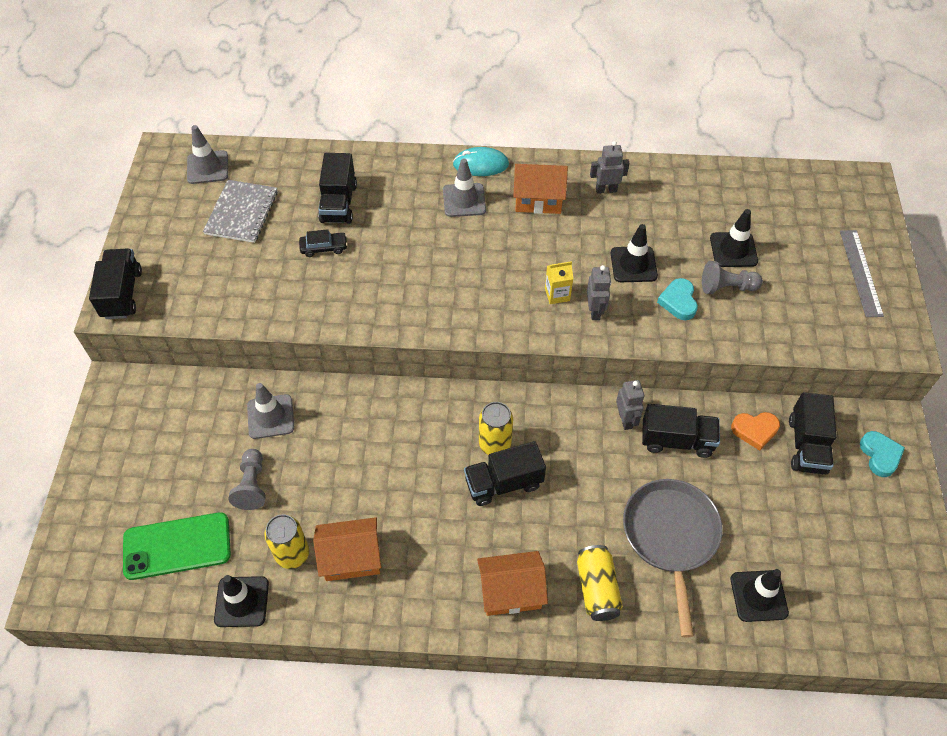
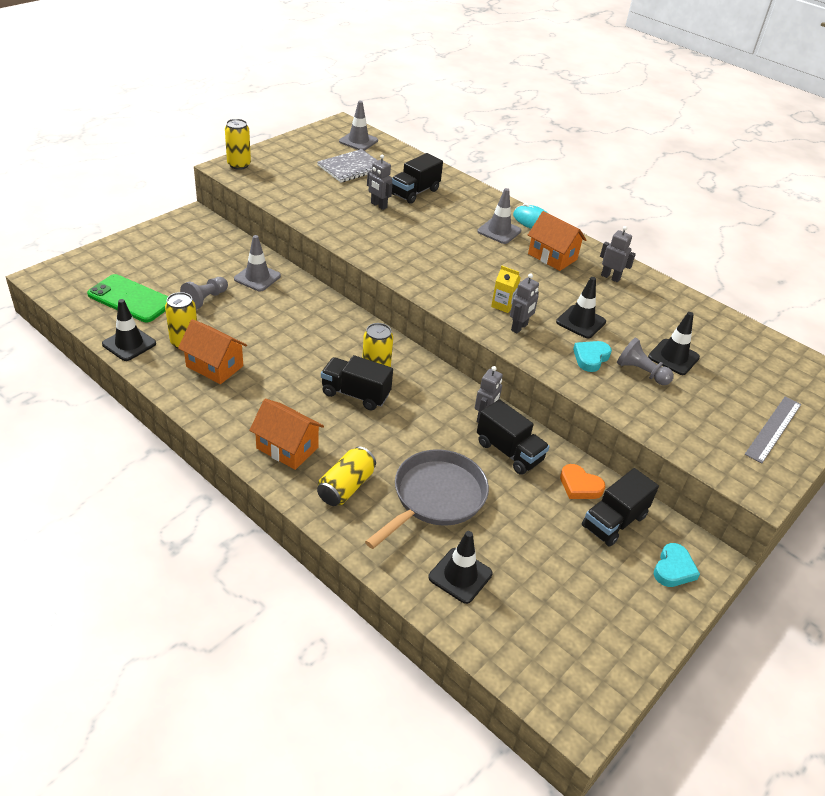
camera: 35 degrees right, 15 degrees down
(122, 294) = (239, 165): black truck -> yellow can
(324, 248) = (378, 205): black car -> grey robot

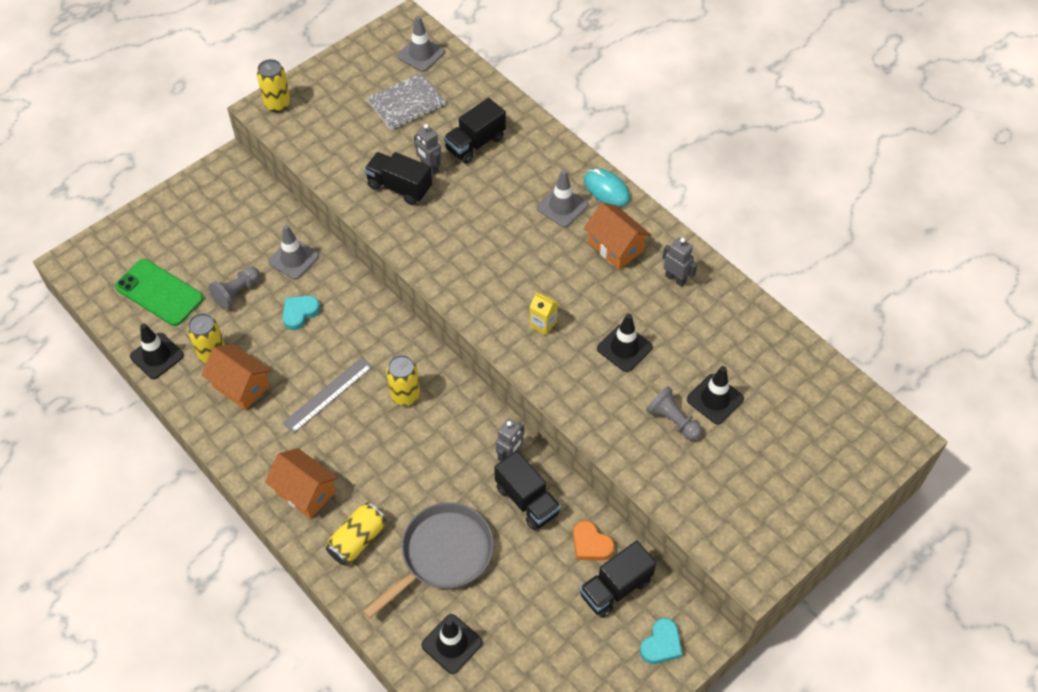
camera: 10 degrees right, 15 degrees up
(355, 394) = (380, 424): black truck -> black truck (399, 187)
(519, 327) = (554, 357): grey robot -> none
(590, 358) = (622, 400): turquoise heart -> turquoise heart (299, 313)
(773, 428) = (795, 498): grey ruler -> grey ruler (328, 395)

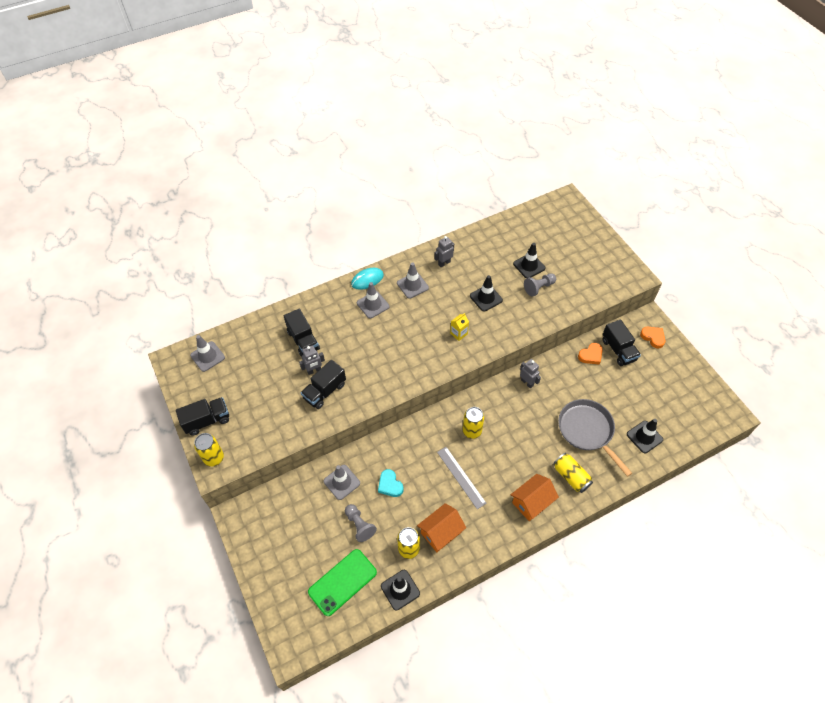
camera: 75 degrees left, 0 degrees up
(406, 103) = (250, 373): grey notebook -> none
(527, 500) = (558, 380): black truck -> black truck (207, 420)
(615, 247) = (412, 285): orange house -> grey traffic cone
(661, 644) = (653, 337): turquoise heart -> orange heart

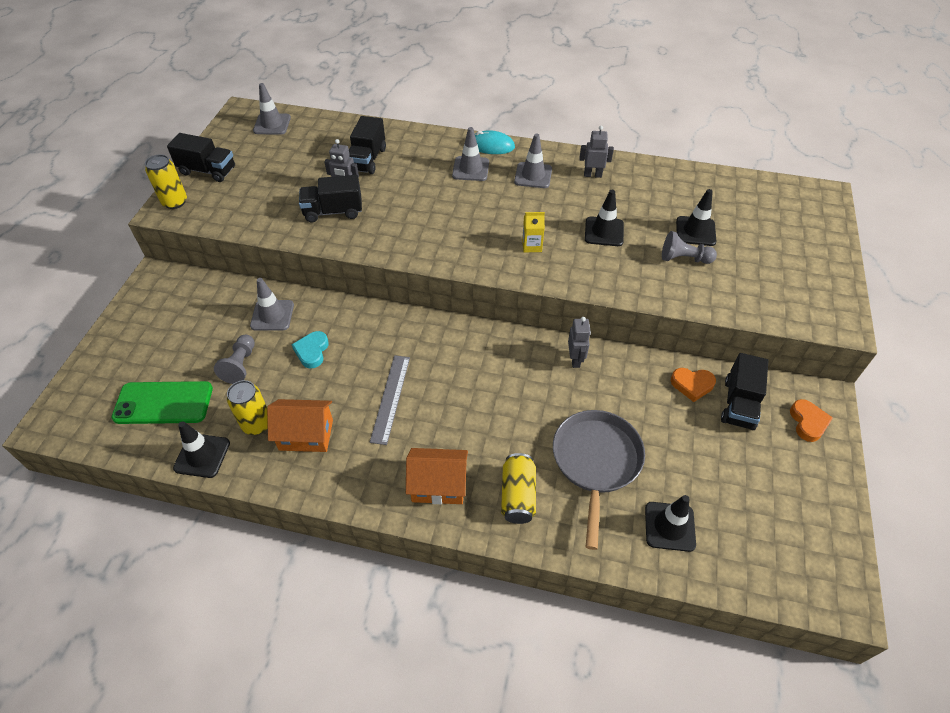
camera: 40 degrees right, 5 degrees down
(472, 431) = (455, 363): yellow can -> none

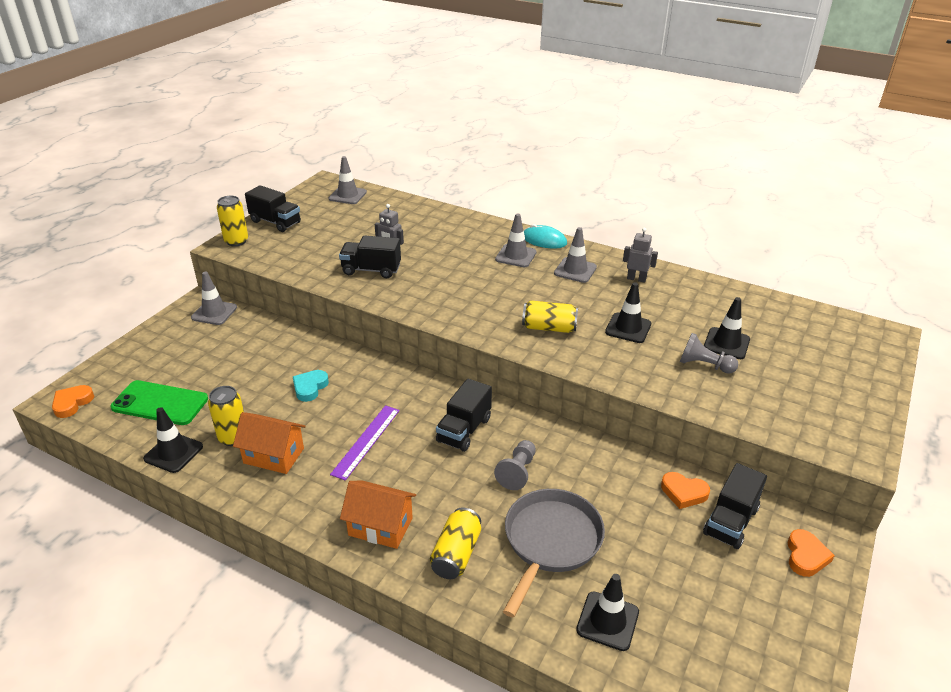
camera: 15 degrees right, 15 degrees down
(67, 424) = (72, 403): none -> orange heart
(240, 365) = (240, 386): grey pawn -> grey pawn (517, 472)
(272, 315) = (287, 351): grey traffic cone -> grey traffic cone (214, 312)
(367, 159) = (421, 234): black truck -> black truck (464, 430)
(390, 398) = (366, 441): grey ruler -> purple ruler
(532, 246) = (549, 328): yellow carton -> yellow can
(575, 359) = (565, 444): grey robot -> none

